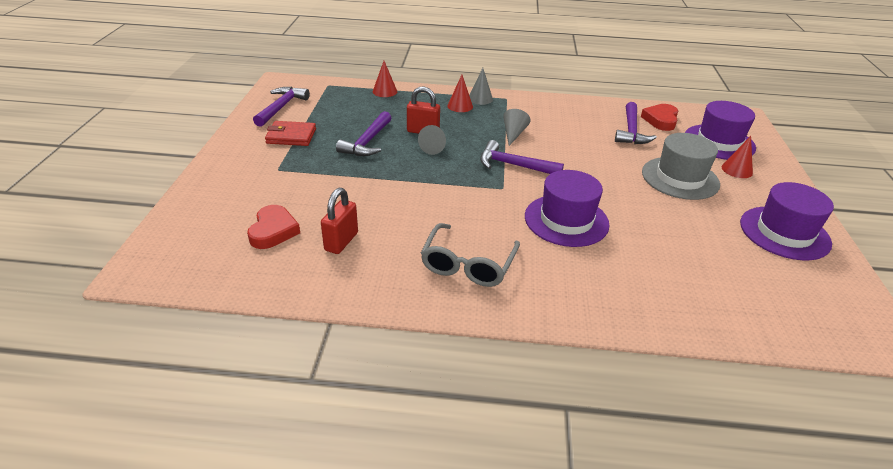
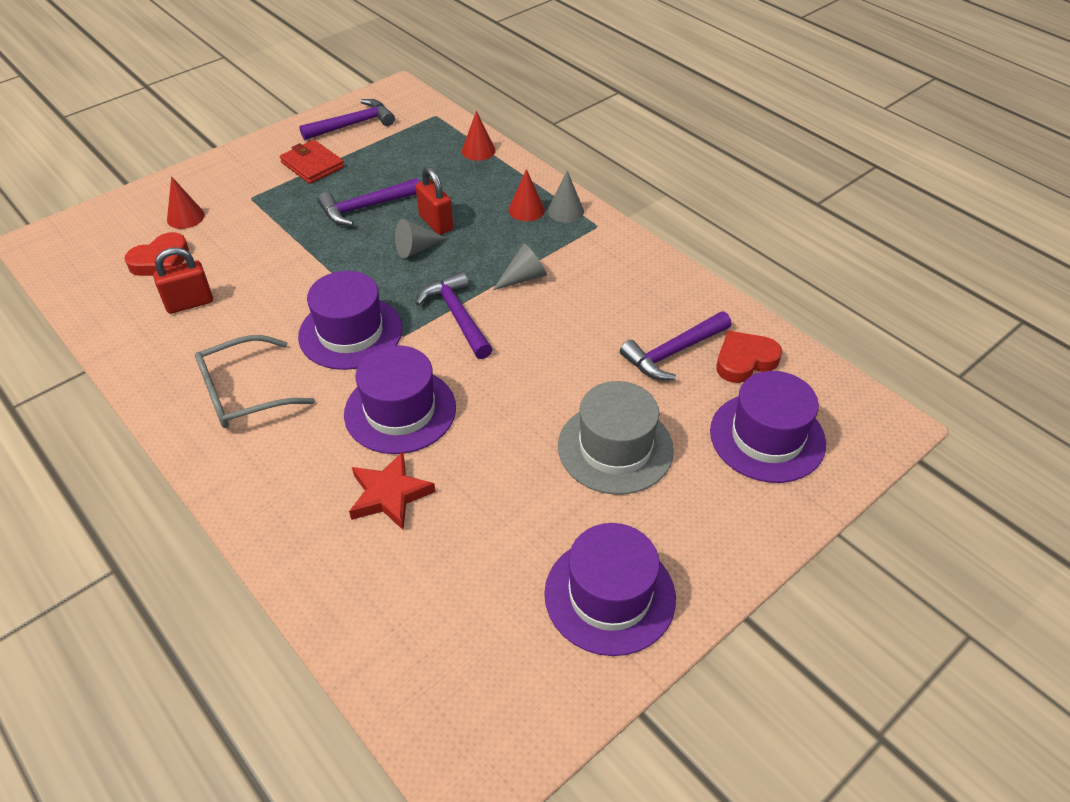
camera: 45 degrees right, 10 degrees up
(472, 201) = (350, 332): none -> purple hat
(633, 258) = (389, 495): none -> red star
(737, 170) = (713, 486): red cone -> red cone (185, 217)

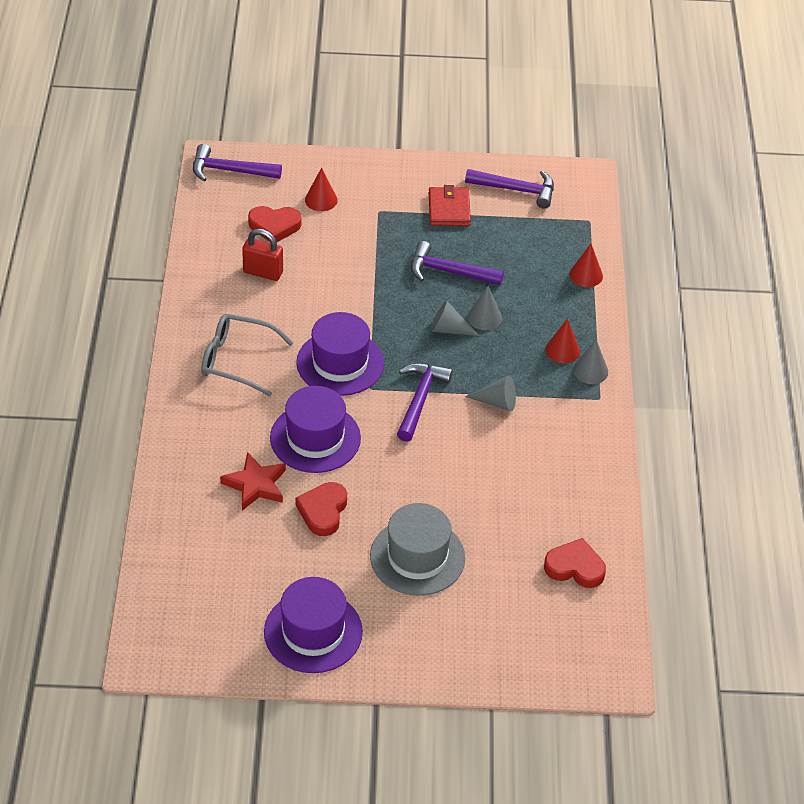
camera: 40 degrees right, 0 degrees up
(436, 223) = (484, 317): red padlock -> grey cone
(483, 471) = (323, 511): none -> red heart
(673, 352) = (533, 527): purple hammer -> purple hammer (230, 171)
(767, 437) = (522, 623): purple hat -> none

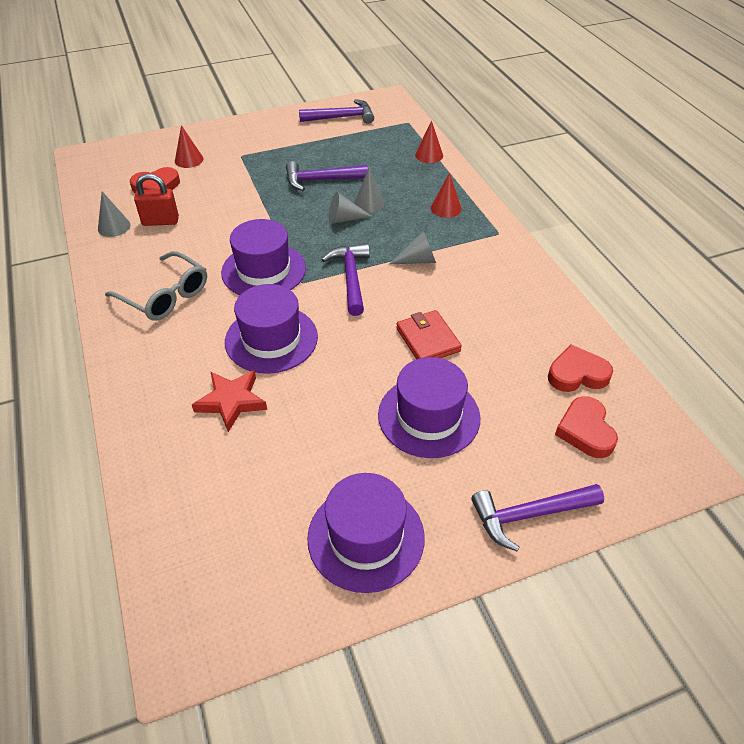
camera: 20 degrees left, 0 degrees up
(230, 171) = (101, 159): purple hammer -> purple hammer (530, 515)
(237, 360) = (165, 295): grey glasses -> grey glasses turned 135 degrees counterclockwise
(323, 511) = (312, 404): red heart -> red heart (585, 431)
(417, 557) = (429, 416): grey hat -> purple hat
(449, 209) = (297, 141): red wallet -> red wallet (428, 340)
(590, 371) = (478, 216): grey cone -> grey cone (114, 227)

